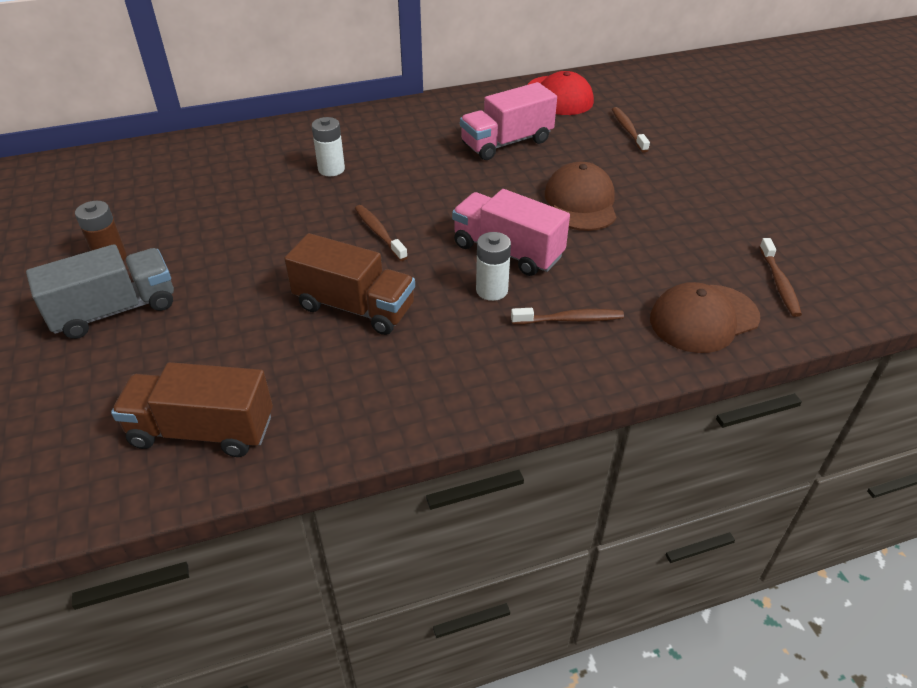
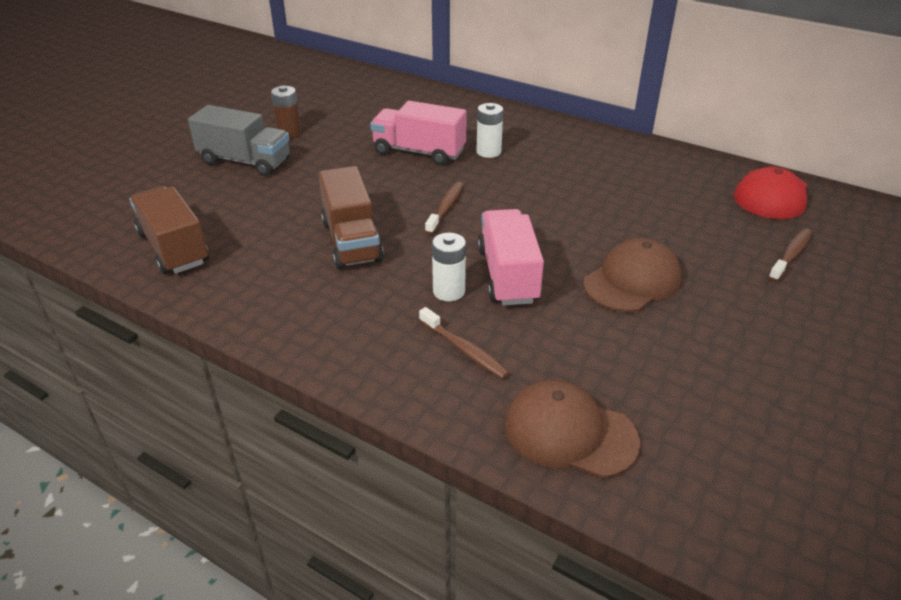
camera: 50 degrees right, 5 degrees down
(506, 143) = (652, 203): pink truck -> pink truck (419, 152)
(779, 283) = (700, 467): brown toothbrush -> none

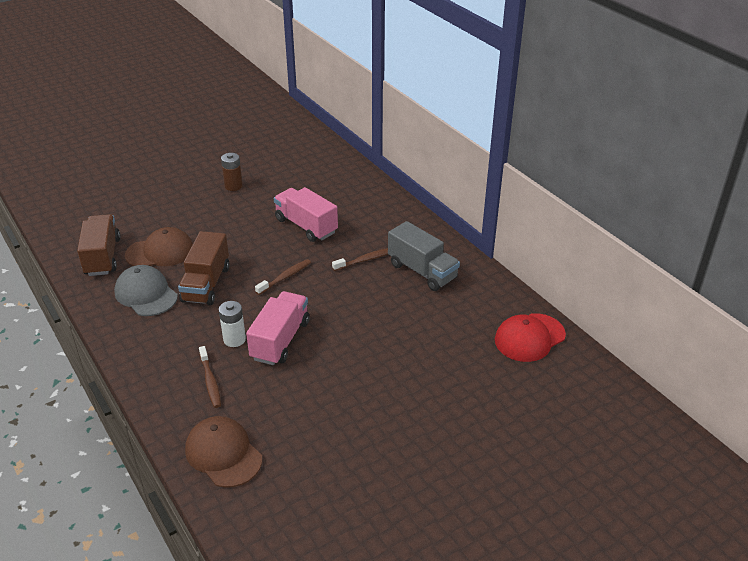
camera: 25 degrees right, 0 degrees up
(245, 161) = (189, 202): grey truck -> grey truck (422, 271)
(277, 274) = (146, 294): none -> grey cap
(488, 152) = (354, 239): white battery -> none
(632, 281) = (356, 371): brown cap -> brown cap (160, 252)
(791, 255) = (489, 390): brown toothbrush -> brown toothbrush (365, 260)

